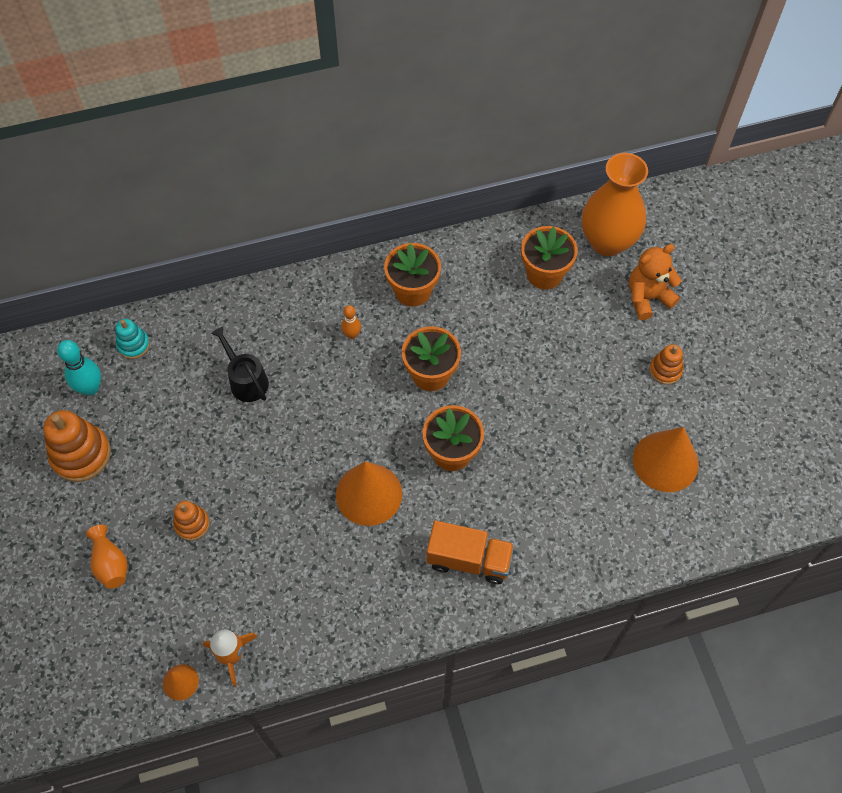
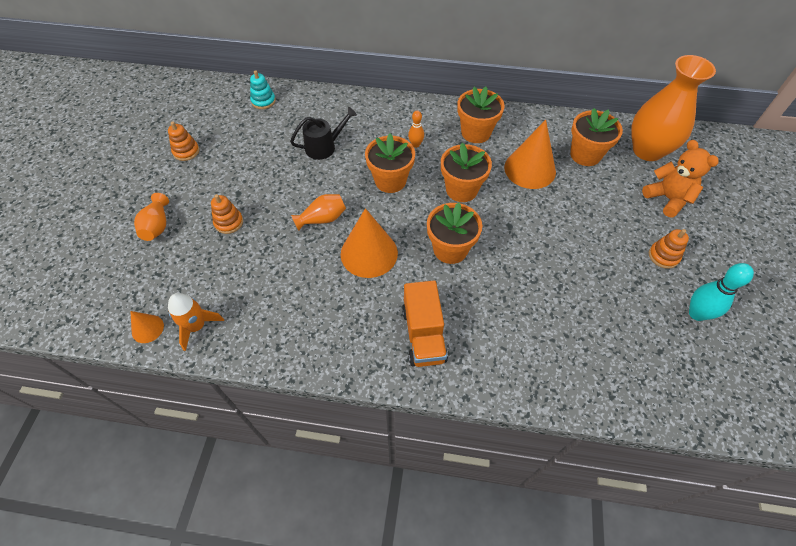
camera: 25 degrees right, 5 degrees down
(81, 455) = (186, 151): orange stacking toy -> orange stacking toy, size x0.57
(90, 388) = (219, 116): turquoise bowling pin -> turquoise bowling pin (697, 313)
(246, 380) = (324, 147): black watering can -> black watering can turned 75 degrees clockwise
(296, 475) = (322, 219): none -> orange vase
(347, 395) = (390, 181): none -> orange flower pot
(469, 560) = (423, 335): orange truck -> orange truck turned 45 degrees clockwise
(647, 298) = (667, 199): orange teddy bear -> orange teddy bear turned 60 degrees clockwise
(665, 461) = (636, 327): orange cone -> orange cone (530, 169)

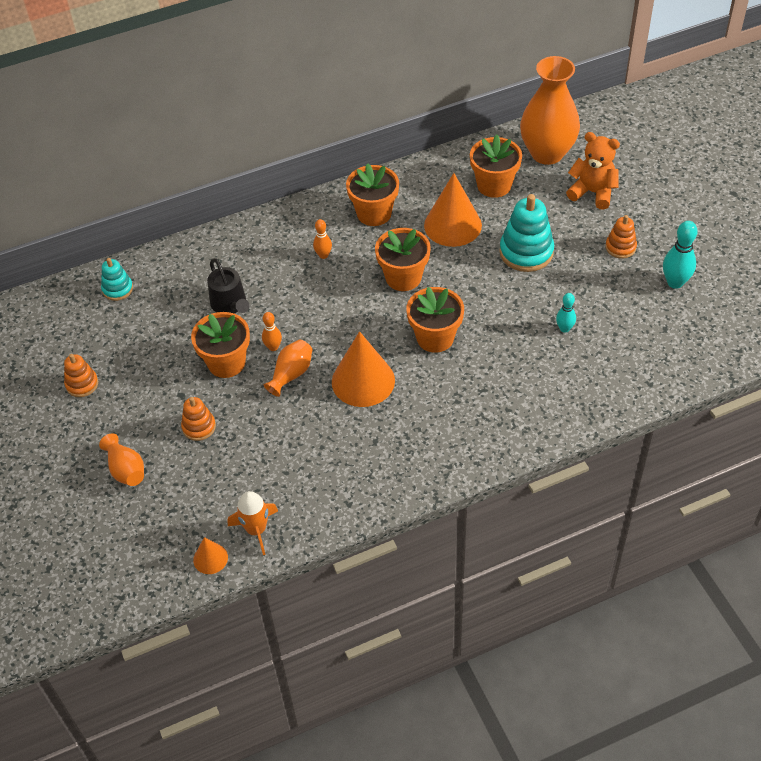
camera: 30 degrees left, 5 degrees down
(324, 147) = (230, 304): black watering can -> black watering can turned 120 degrees clockwise
(327, 192) = (273, 347): none -> orange bowling pin
(390, 181) = (327, 304): orange flower pot -> orange flower pot (226, 362)
(423, 335) = (467, 421): orange truck -> none
(564, 300) = (564, 328): none -> turquoise bowling pin
(575, 219) = (526, 252): none -> turquoise stacking toy

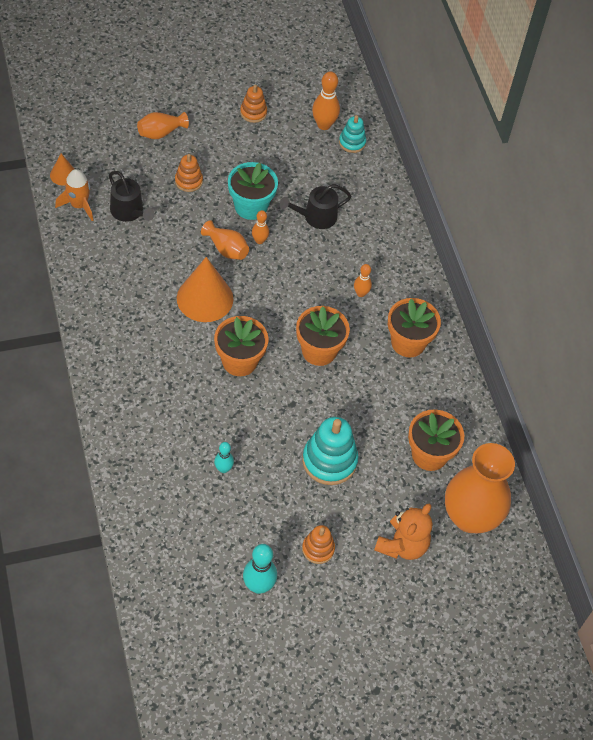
camera: 90 degrees right, 5 degrees up
(94, 317) = (324, 125): none -> orange bowling pin
(226, 362) = (251, 206): orange flower pot -> turquoise flower pot
(256, 476) = (129, 211): none -> black watering can
(452, 225) = (379, 405): orange cone -> none

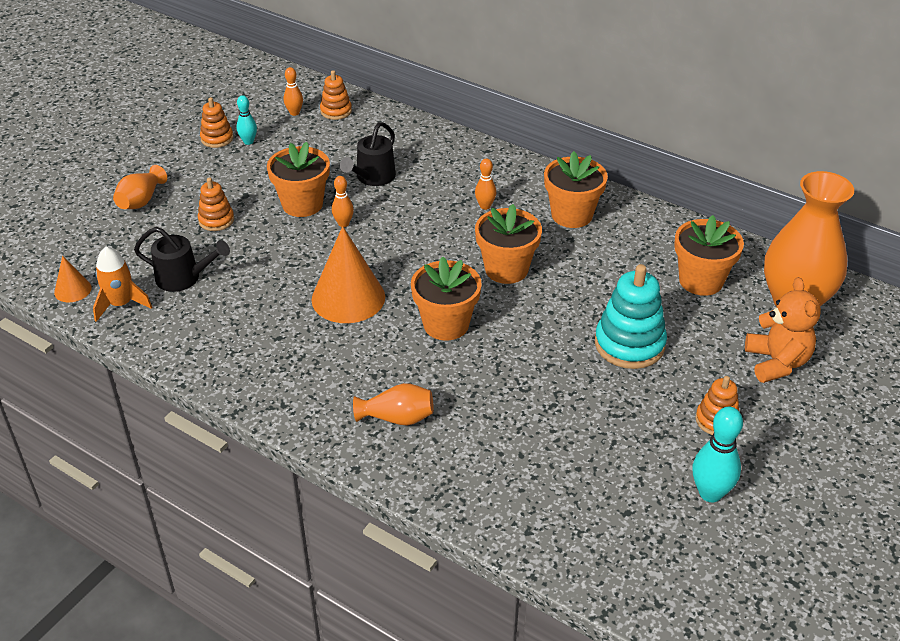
camera: 35 degrees left, 15 degrees down
(223, 469) = (546, 420): turquoise bowling pin -> turquoise bowling pin (248, 141)
(226, 249) = (320, 248): orange vase -> orange vase (397, 418)
(251, 206) = (302, 204): turquoise flower pot -> orange flower pot
(324, 125) = (294, 113): orange bowling pin -> orange bowling pin, size x0.60
(352, 142) = (336, 111): turquoise stacking toy -> orange stacking toy

